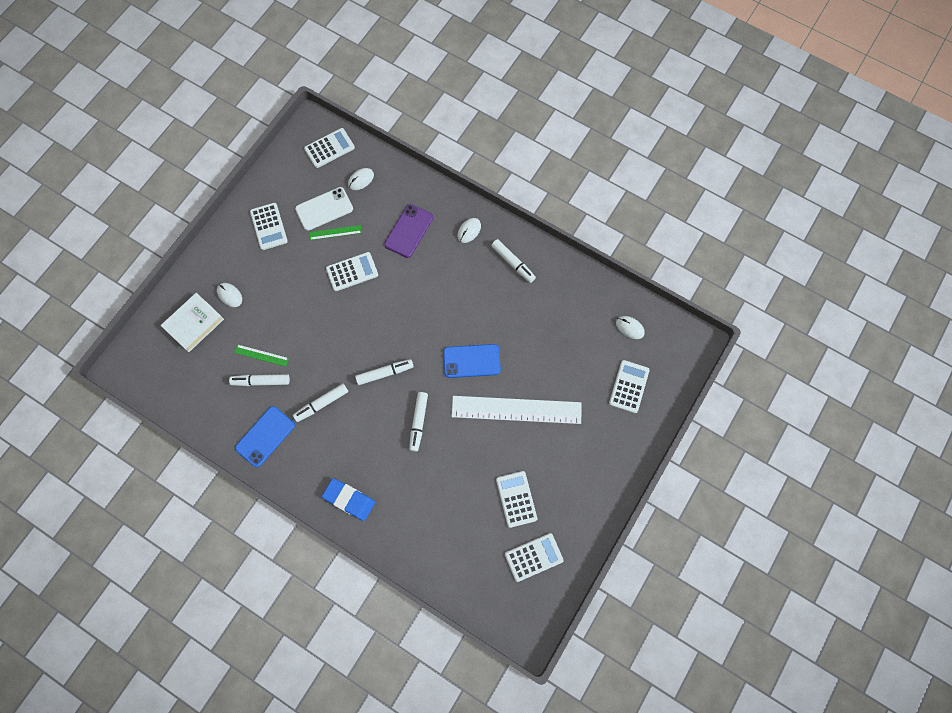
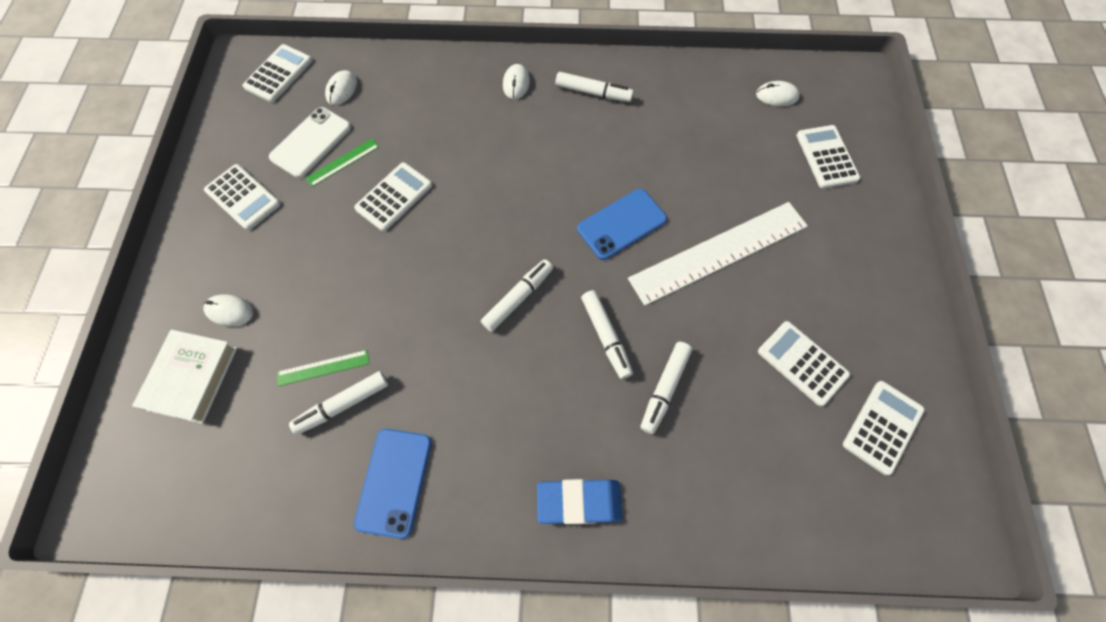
camera: 30 degrees left, 5 degrees down
(321, 404) = (453, 387): white marker -> white marker (664, 389)
(409, 231) = (440, 117): purple phone -> none

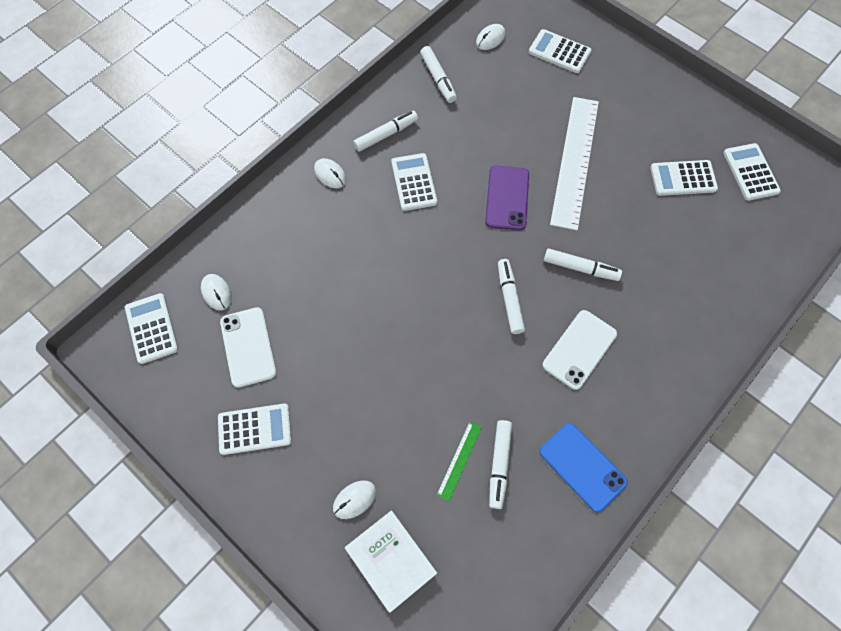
camera: 50 degrees left, 0 degrees up
(342, 162) = (289, 336): green ruler -> none
(394, 197) = (355, 321): white calculator -> white calculator (413, 182)
(517, 395) = (579, 349): none -> white phone
(579, 502) = (677, 364): blue eraser -> none
(621, 224) = (507, 198): blue phone -> purple phone
(664, 389) = (642, 262): white marker -> white marker (438, 79)

